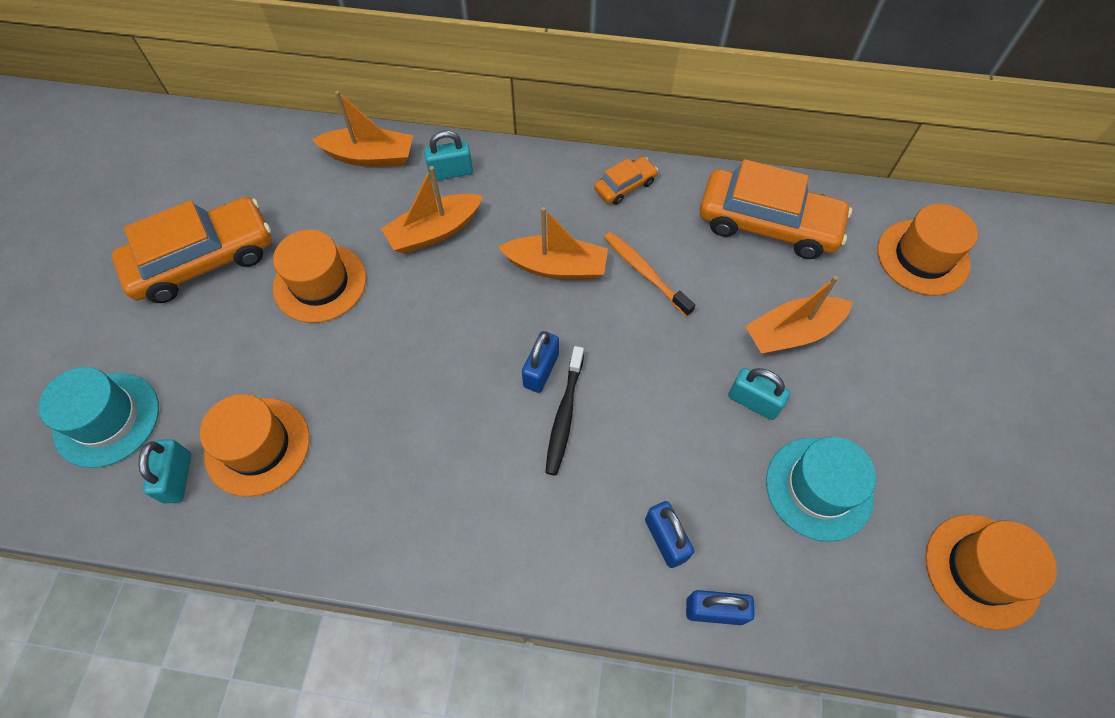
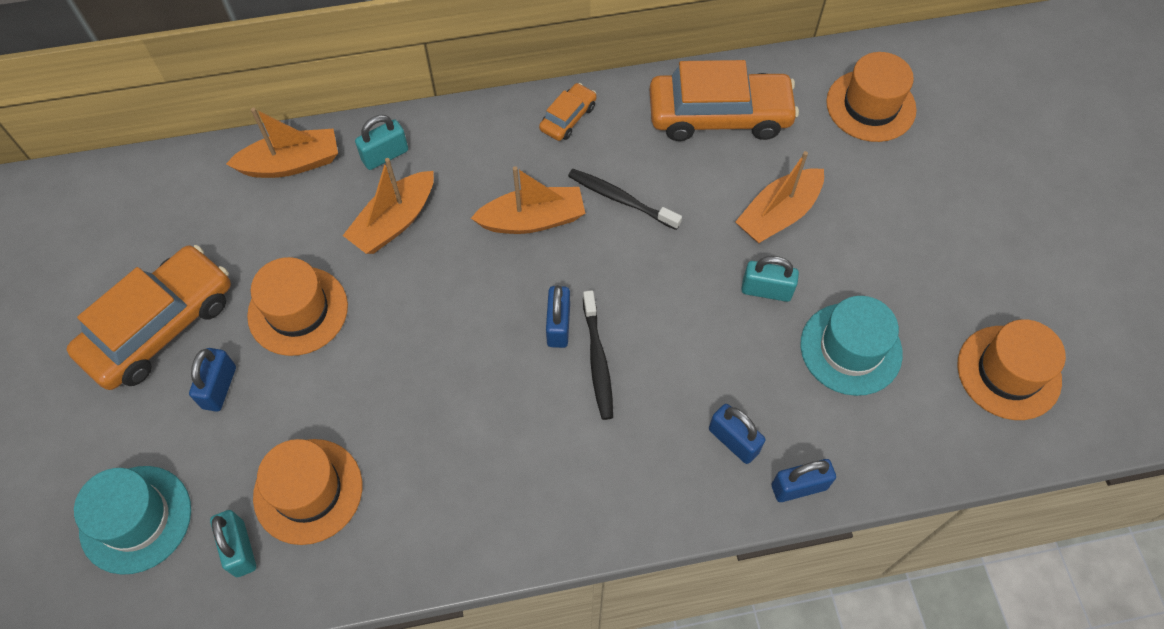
camera: 20 degrees left, 0 degrees up
(226, 328) = (219, 387): none -> blue padlock
(645, 272) = (620, 199): orange toothbrush -> black toothbrush

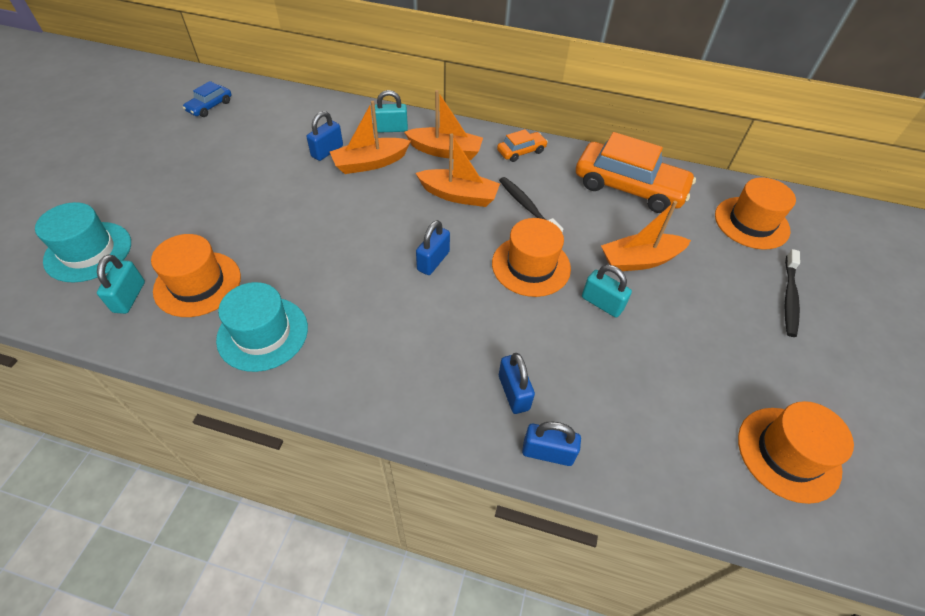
camera: 25 degrees right, 10 degrees down
(110, 229) = (210, 106): none -> blue car
(160, 326) = (193, 161): orange car -> none
(219, 387) = (197, 204): blue padlock -> blue padlock (327, 151)
(291, 163) = (333, 113): orange boat -> orange boat (445, 151)
(298, 311) = (276, 184): orange hat -> orange hat (531, 266)
(598, 360) = (446, 293): black toothbrush -> black toothbrush (789, 297)
(851, 349) = (650, 372): turquoise hat -> turquoise hat (263, 333)

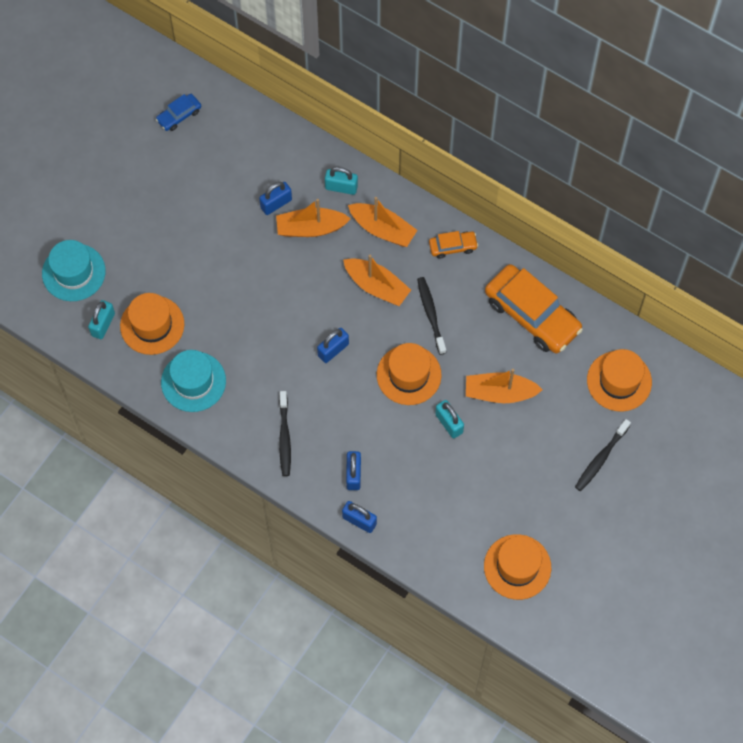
camera: 20 degrees right, 15 degrees up
(404, 370) = (284, 437): none -> black toothbrush

